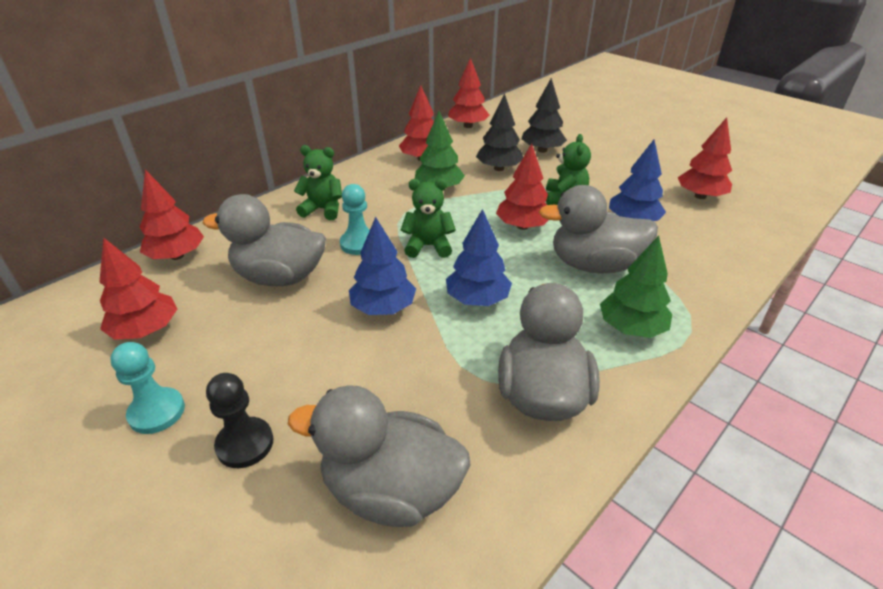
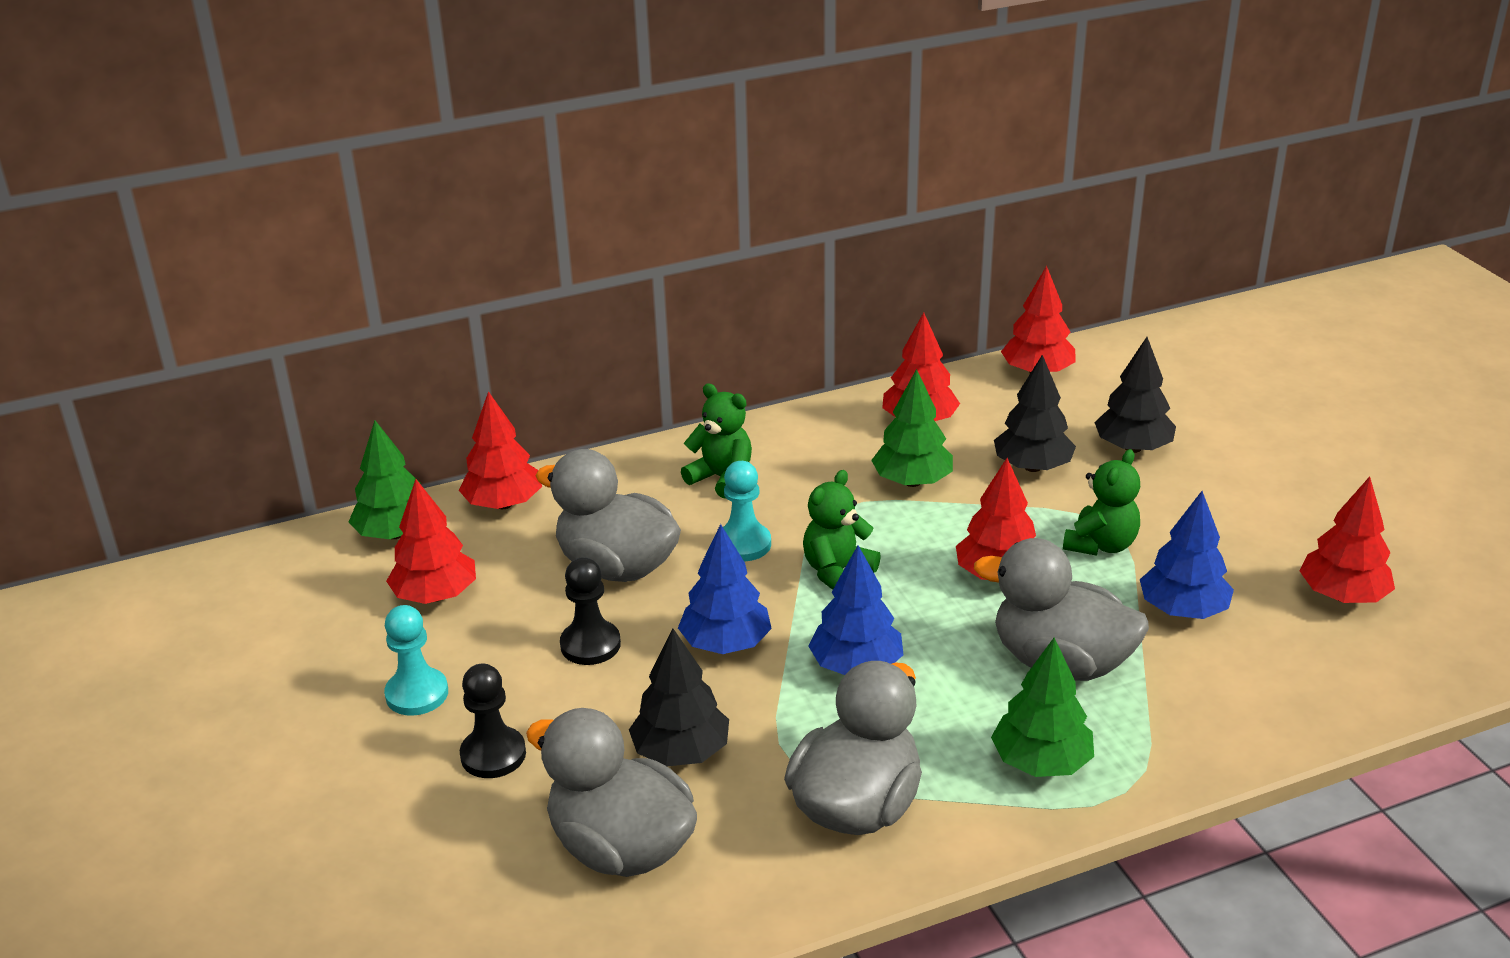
camera: 25 degrees right, 5 degrees down
(97, 294) = (395, 533): none -> green tree
(286, 334) = (590, 645): none -> black pawn
(395, 394) = (681, 752): none -> black tree
(428, 246) = (837, 572): green teddy bear -> green teddy bear turned 75 degrees counterclockwise

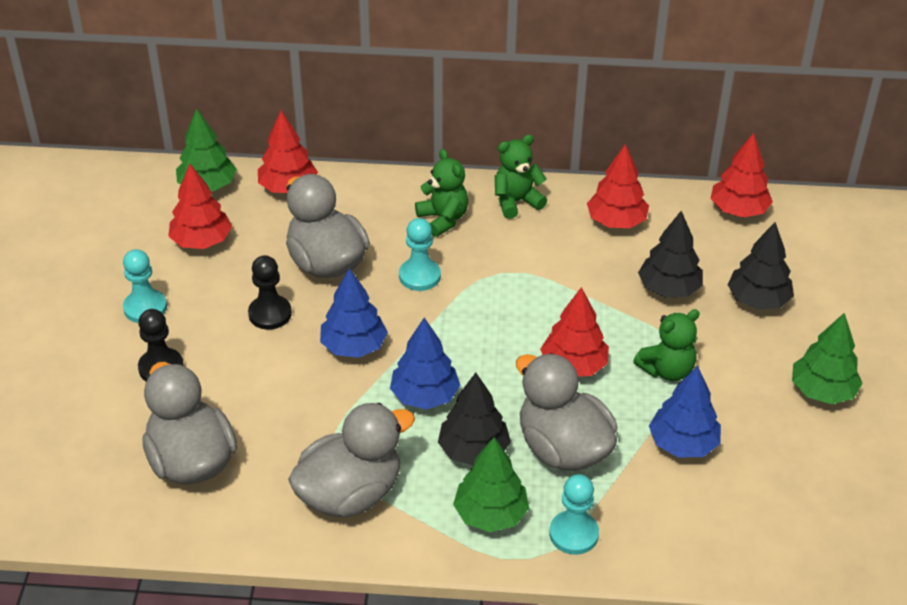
camera: 25 degrees right, 10 degrees up
(681, 752) = (271, 412): black tree -> black tree (474, 450)
(837, 572) = (466, 321): green teddy bear -> green teddy bear (516, 202)
(912, 481) = (572, 269): green tree -> green tree (822, 391)
(1151, 746) = (573, 534): none -> turquoise pawn
(1342, 596) = (812, 479): red tree -> none

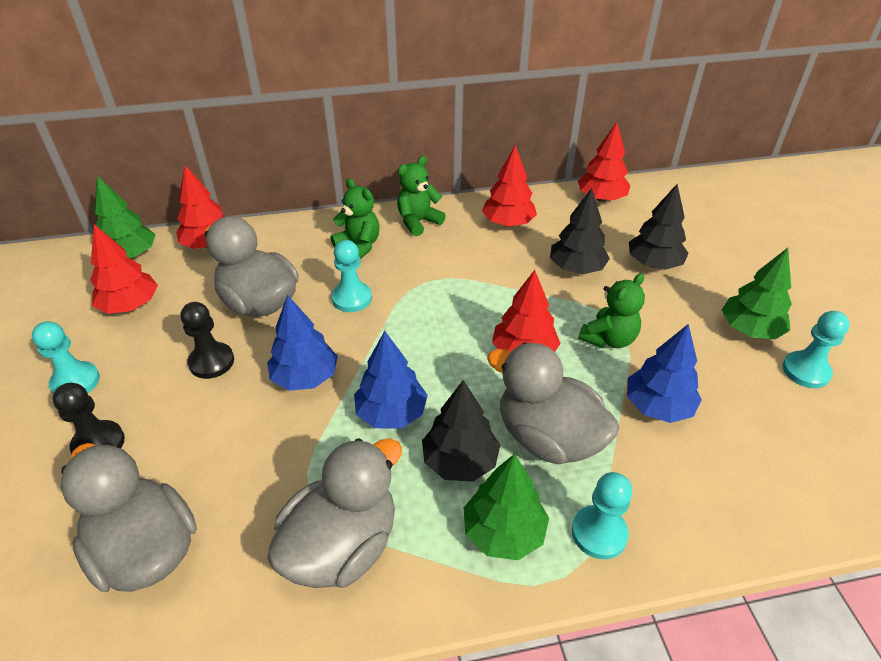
camera: 15 degrees left, 0 degrees up
(855, 443) = (806, 371): none -> turquoise pawn

